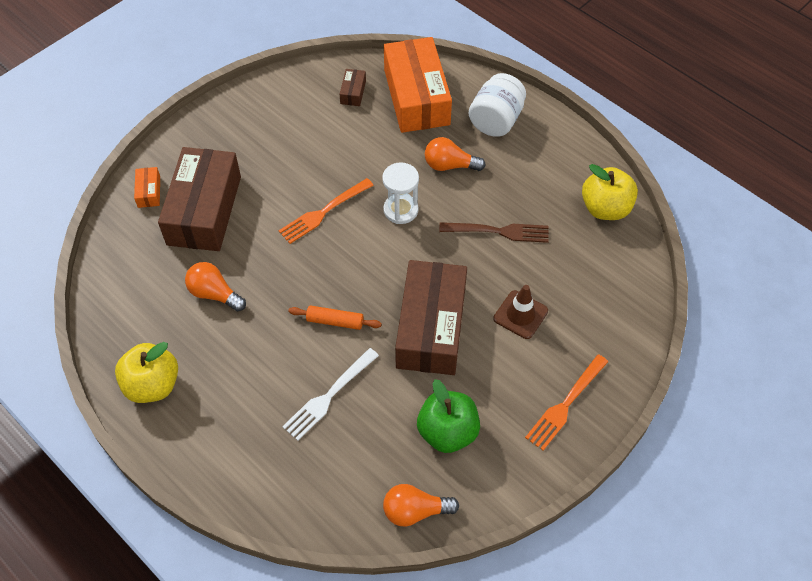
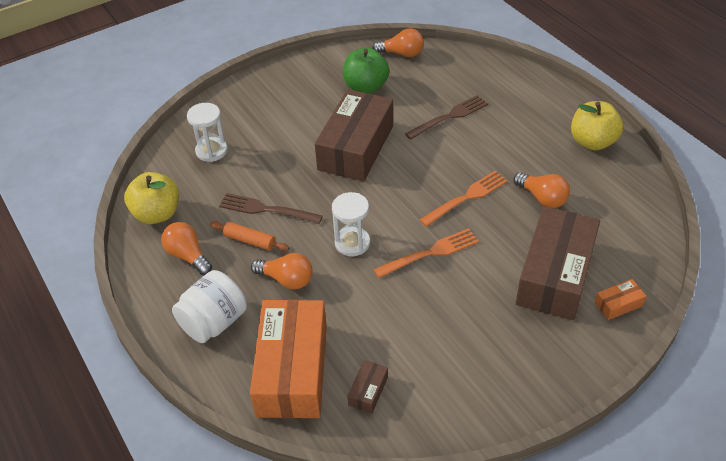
camera: 165 degrees left, 10 degrees down
(149, 192) = (618, 304): orange box -> orange box turned 60 degrees clockwise
(329, 396) = (449, 117): white fork -> brown fork
(335, 321) = (436, 162): orange rolling pin -> orange rolling pin (250, 240)
(520, 315) = (279, 145): brown traffic cone -> none
(550, 172) = (188, 256): none -> orange light bulb
(565, 404) = (274, 90): orange fork -> orange fork (466, 197)
(593, 294) = (211, 151): none -> white hourglass

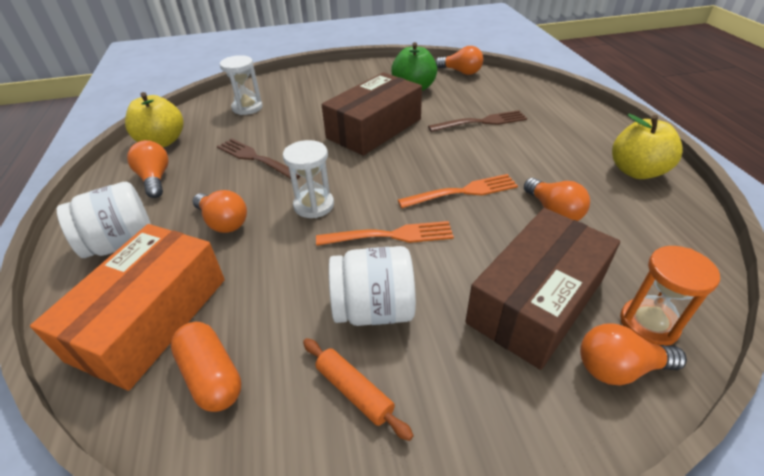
camera: 20 degrees right, 5 degrees down
(250, 240) = (219, 180): orange rolling pin -> orange rolling pin (354, 391)
(368, 391) = (211, 375): brown box -> orange capsule
(450, 314) = (374, 309): none -> white jar
(618, 304) = (619, 368): orange box -> orange light bulb
(629, 270) = (648, 324): none -> orange hourglass

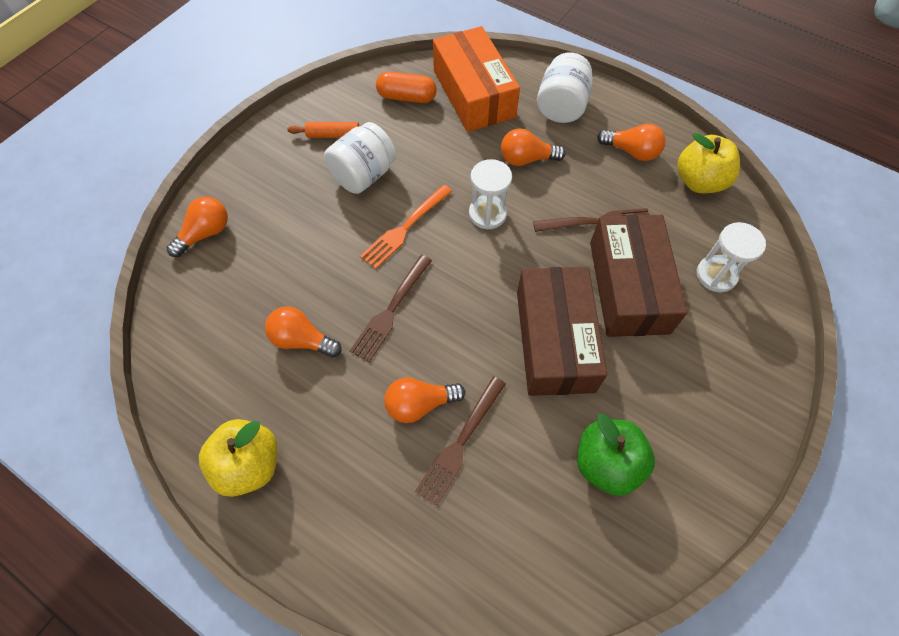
camera: 135 degrees right, 20 degrees up
(461, 72) = (596, 572): orange light bulb -> orange light bulb (420, 404)
(462, 192) = (391, 310): orange fork -> brown fork
(536, 300) = (272, 245): brown box -> brown box (629, 286)
(648, 324) = (195, 275): orange hourglass -> none

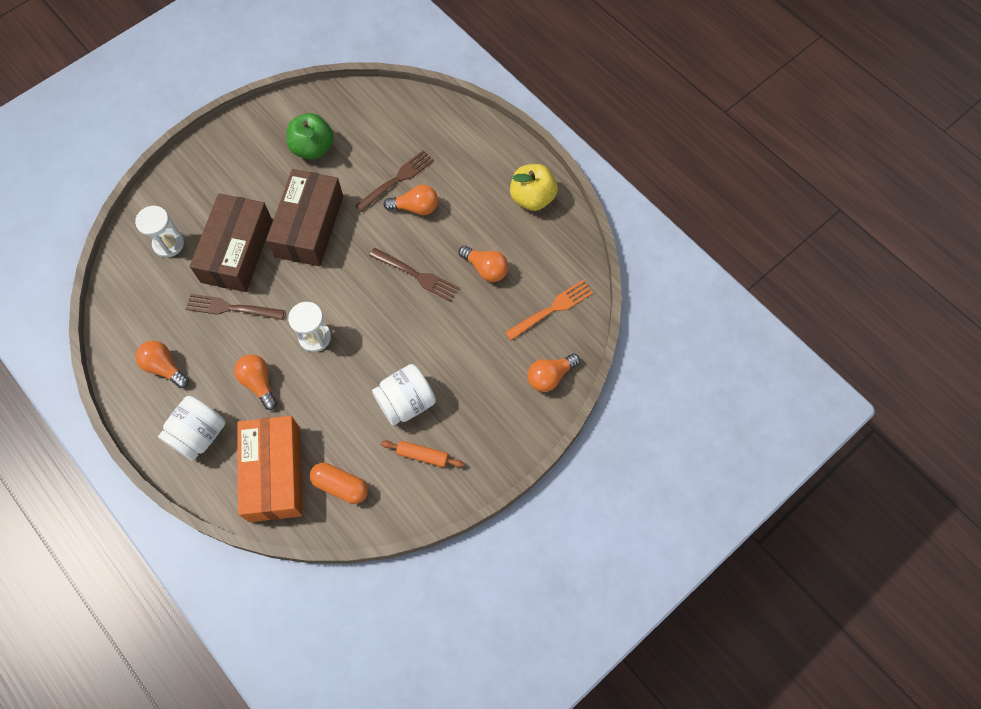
camera: 165 degrees left, 5 degrees up
(391, 310) = (416, 275): brown fork -> brown fork turned 75 degrees clockwise
(405, 228) = (386, 341): orange fork -> orange fork (552, 309)
(526, 159) = (259, 383): orange light bulb -> orange light bulb turned 135 degrees counterclockwise
(699, 181) = (127, 324): yellow apple -> none

